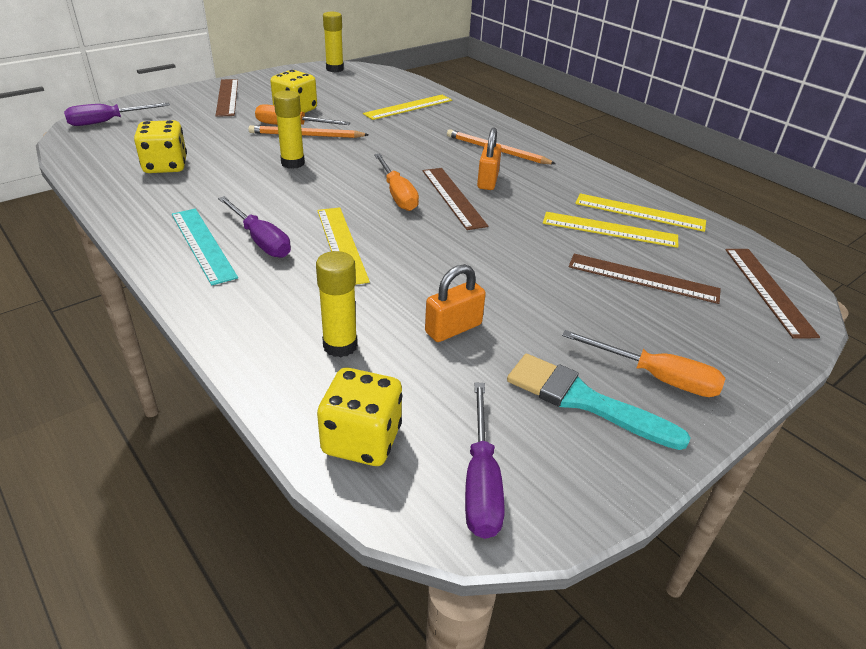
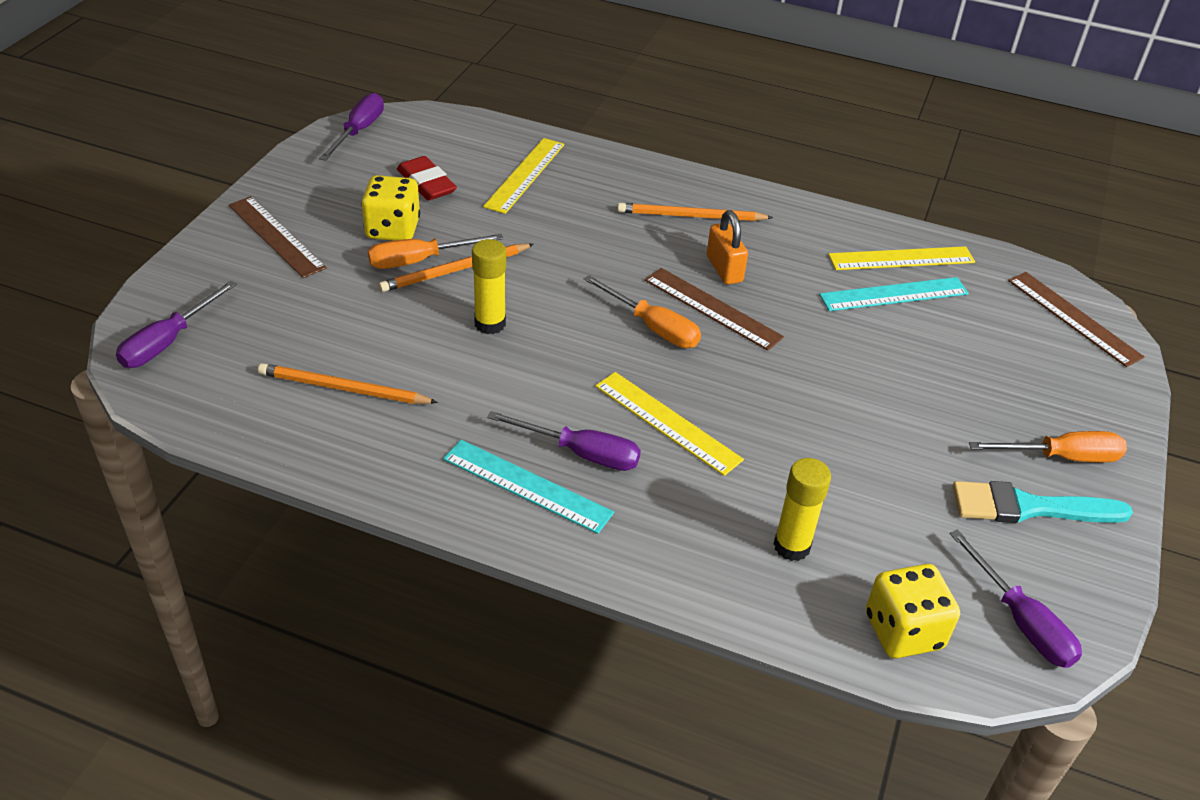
camera: 30 degrees left, 5 degrees up
(165, 166) = (343, 388): yellow dice -> orange pencil
(334, 69) = (359, 131): yellow glue stick -> purple screwdriver
(343, 97) = (426, 183): none -> red eraser
(453, 328) = (867, 480): orange padlock -> none
(609, 230) = (894, 294): yellow ruler -> turquoise ruler
(643, 278) = (969, 347): brown ruler -> none

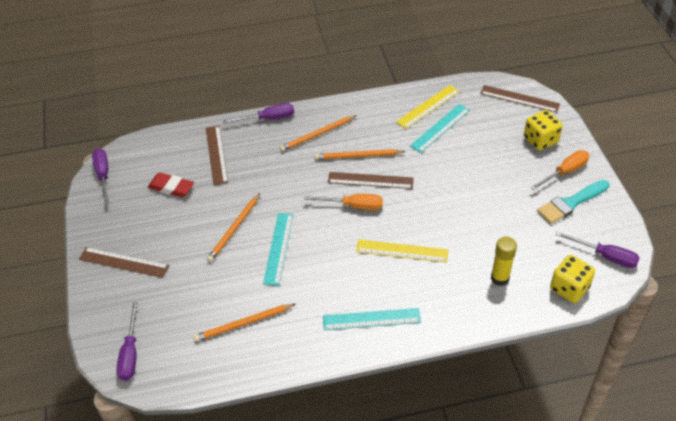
camera: 30 degrees left, 5 degrees up
(392, 229) = (180, 224): yellow dice -> yellow dice (540, 140)
(420, 261) = (211, 234): orange screwdriver -> none
(490, 324) = (278, 248): yellow glue stick -> turquoise ruler
(525, 175) = (216, 155): yellow ruler -> brown ruler
(581, 453) = (379, 289): purple screwdriver -> purple screwdriver (268, 119)
(724, 269) = (357, 156): orange padlock -> orange pencil

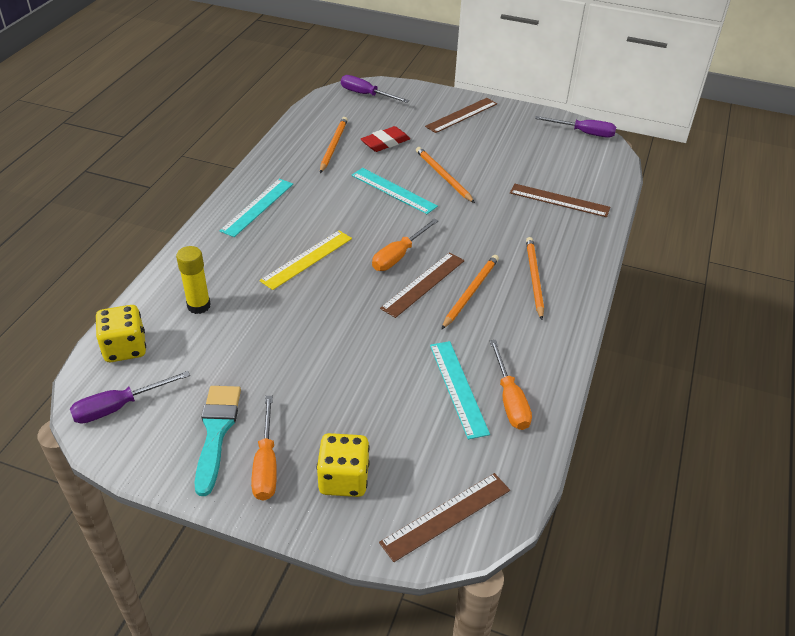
camera: 120 degrees right, 5 degrees down
(171, 187) = (533, 161): red eraser -> red eraser (385, 142)
(268, 119) = (593, 254): purple screwdriver -> none
(428, 106) = (510, 400): yellow ruler -> orange screwdriver

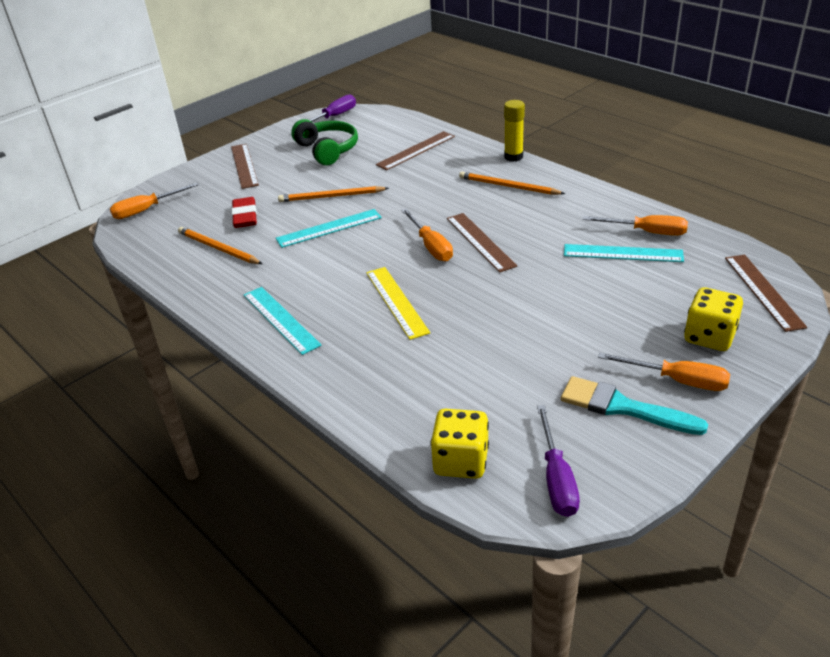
camera: 60 degrees left, 5 degrees down
(199, 306) = (422, 391): yellow glue stick -> yellow glue stick (513, 157)
(366, 95) = (146, 210): purple screwdriver -> orange screwdriver
(471, 292) = (507, 220): orange pencil -> none
(520, 149) = (327, 150): none -> green headphones

